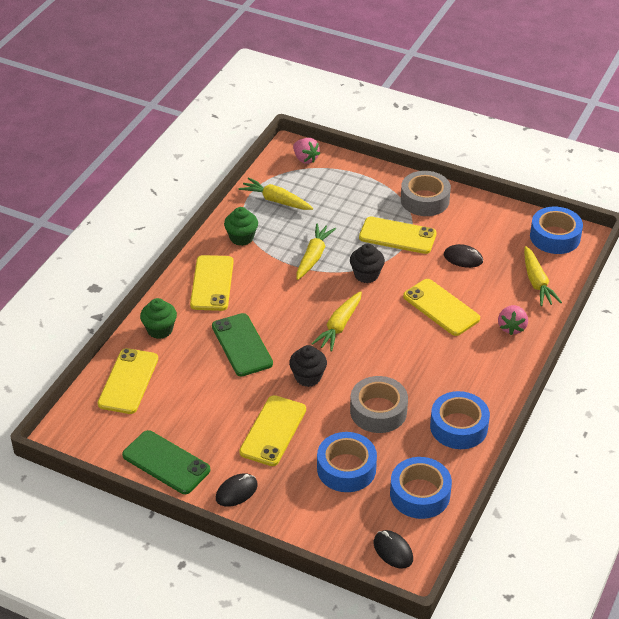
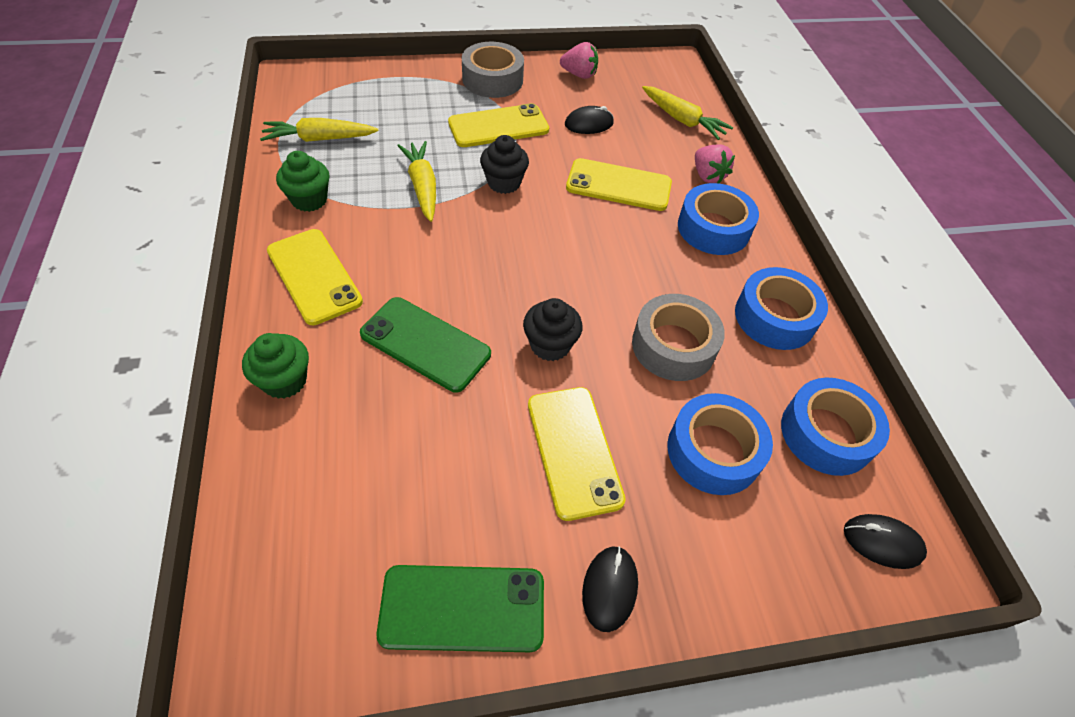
camera: 40 degrees left, 10 degrees up
(128, 381) = (293, 494): yellow phone -> none
(305, 159) = (318, 81): pink strawberry -> pink strawberry (579, 74)
(339, 326) = (528, 258): yellow carrot -> none
(555, 237) = (652, 71): blue tape -> blue tape (713, 228)

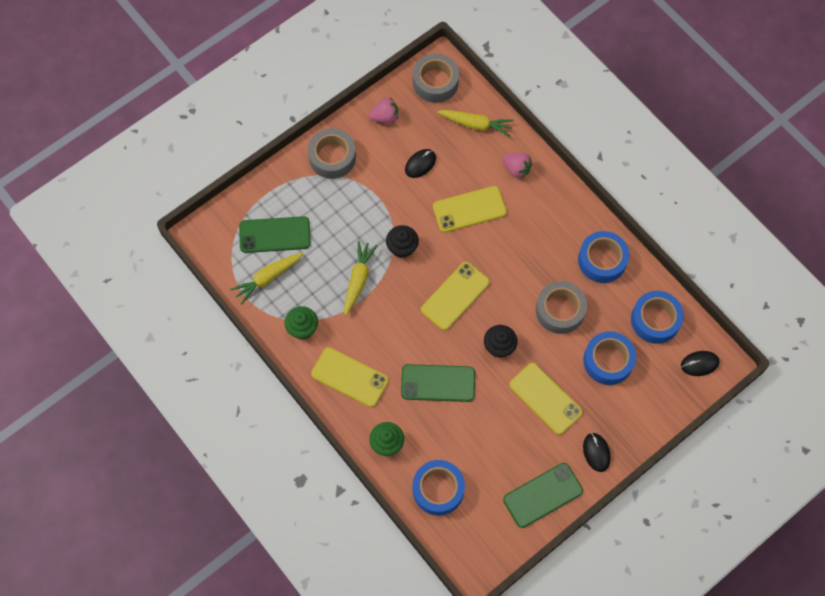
camera: 25 degrees left, 15 degrees up
(367, 109) = (275, 235): none -> green phone
(422, 187) = (358, 279): yellow carrot -> yellow carrot turned 60 degrees clockwise
(498, 126) = (367, 201): yellow phone -> yellow phone (455, 296)
(659, 72) = (435, 82): none -> grey tape
(713, 228) = (540, 212): blue tape -> blue tape (438, 489)

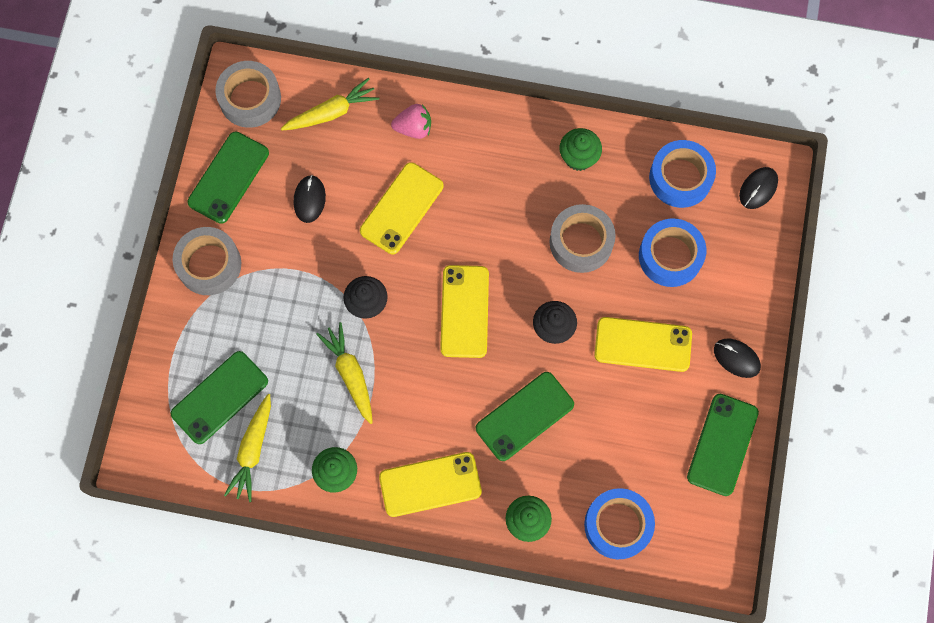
camera: 40 degrees left, 5 degrees up
(385, 117) = (228, 177): pink strawberry -> green phone
(602, 260) = (578, 157): blue tape -> green cupcake

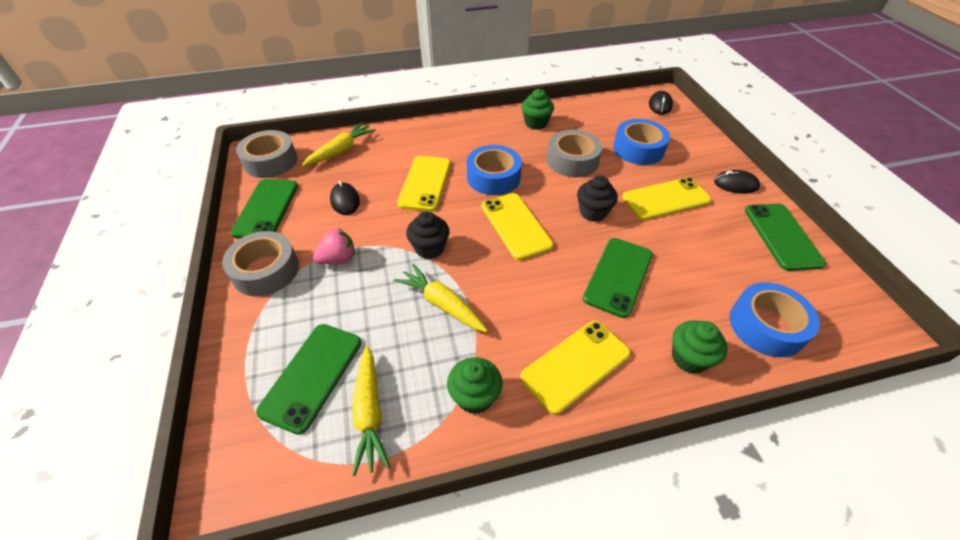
camera: 25 degrees left, 25 degrees down
(413, 128) = (409, 141): pink strawberry -> pink strawberry (338, 259)
(680, 178) = (609, 114): blue tape -> blue tape (493, 177)

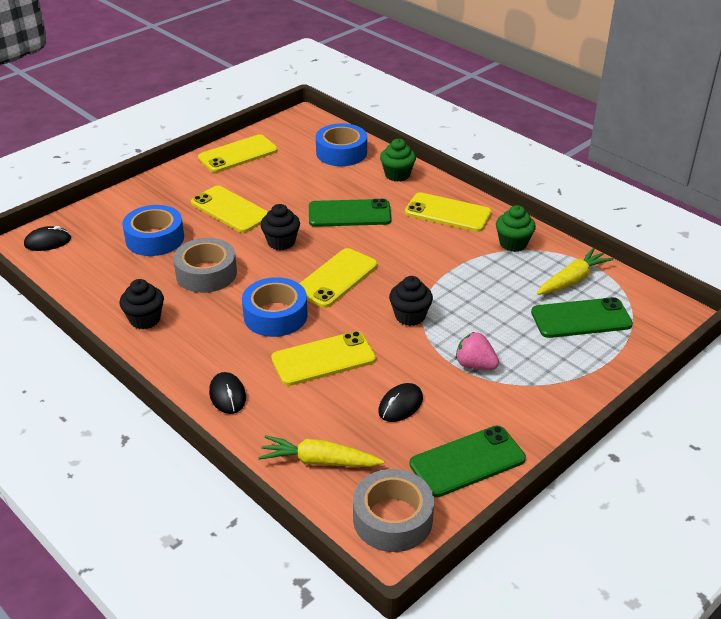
camera: 120 degrees left, 10 degrees down
(265, 270) = (533, 405): grey tape -> none
(442, 304) = (459, 285): yellow carrot -> none
(536, 123) = (145, 319): green cupcake -> black cupcake
(735, 184) = (180, 180): black mouse -> black mouse (227, 395)
(782, 236) = (238, 154): green phone -> yellow phone

